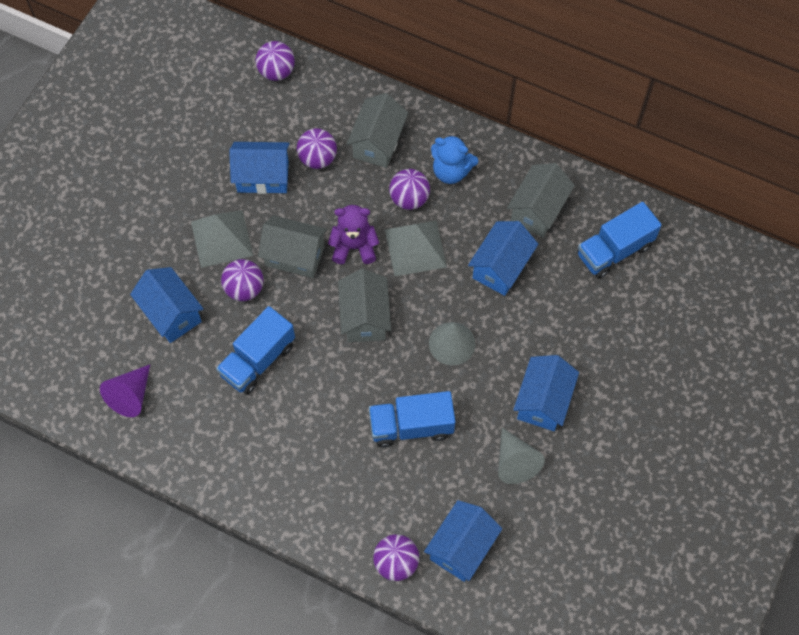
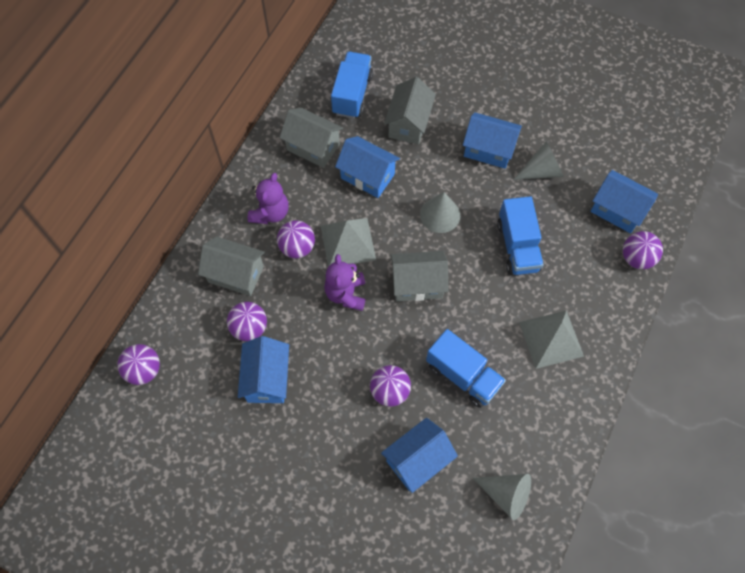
camera: 90 degrees left, 0 degrees up
(131, 395) = (506, 494): purple cone -> grey cone
(222, 238) = (335, 415): grey pyramid -> grey pyramid (551, 339)
(295, 256) = (355, 346): grey house -> grey house (409, 124)
(451, 171) = (270, 213): blue teddy bear -> purple teddy bear
(614, 250) = (352, 94): blue truck -> blue truck turned 135 degrees counterclockwise

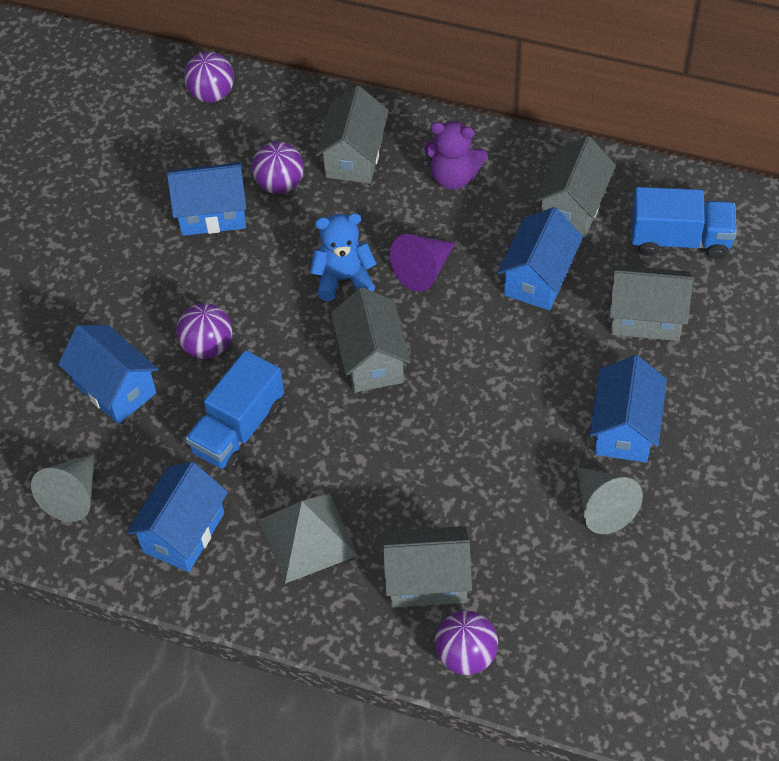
camera: 85 degrees right, 10 degrees down
(297, 247) = (405, 215): purple ball -> none
(346, 294) = (343, 279): purple teddy bear -> blue teddy bear
(348, 242) = (423, 270): grey pyramid -> purple cone
(440, 215) = (491, 375): grey cone -> none
(517, 246) = (456, 482): blue truck -> none
(586, 272) = (427, 580): none -> grey house
(617, 210) = (551, 624): blue house -> blue house (183, 532)

